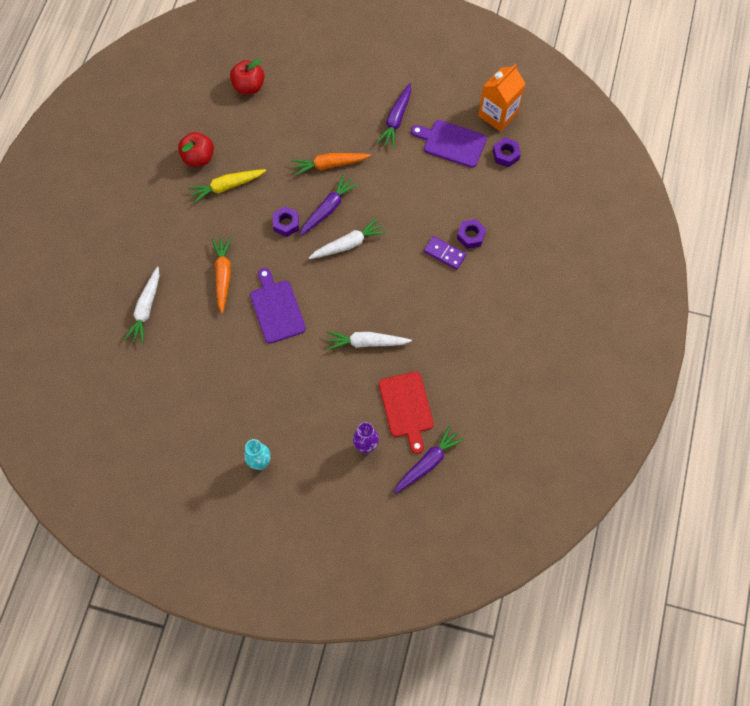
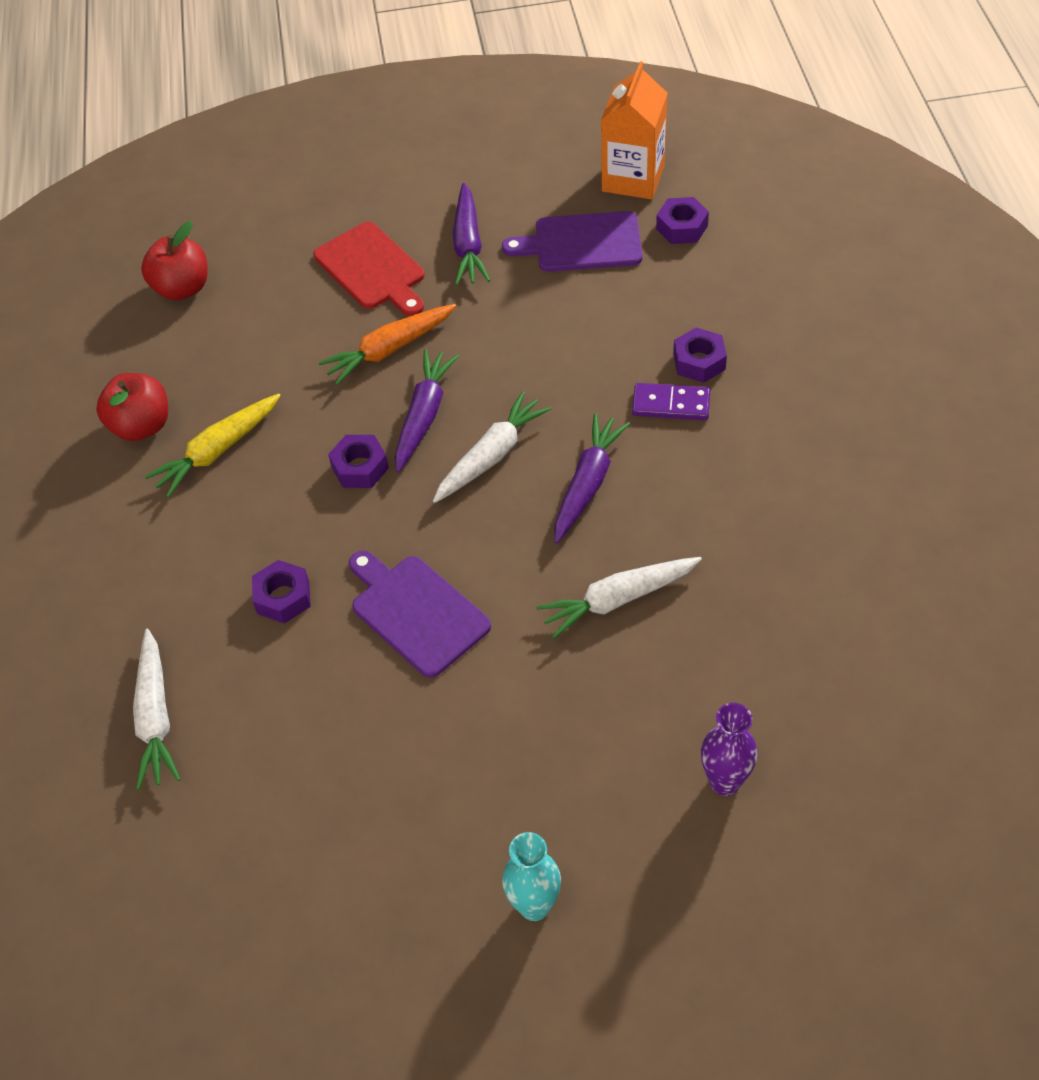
camera: 20 degrees left, 15 degrees down
(223, 275) = (283, 597): orange carrot -> purple nut
(406, 408) = (759, 679): red cutting board -> red cutting board (372, 269)
(428, 462) = (858, 758): purple carrot -> purple carrot (587, 484)

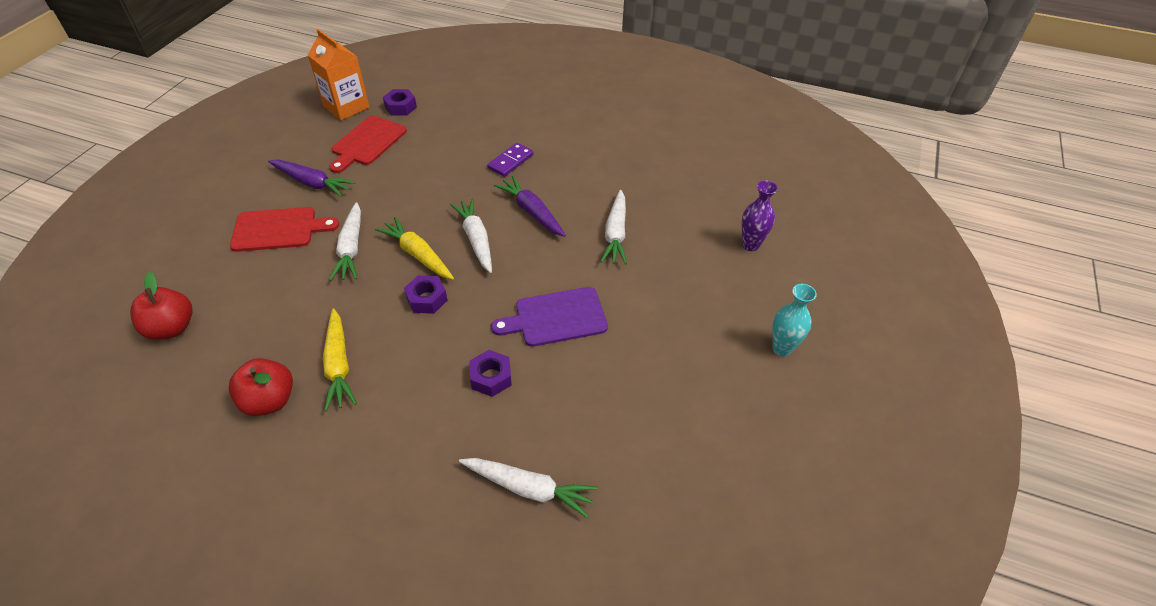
camera: 65 degrees left, 5 degrees down
(389, 350) = (351, 248): orange carrot -> white carrot
(424, 416) = (418, 255): purple carrot -> yellow carrot
(581, 243) = (367, 143): purple cutting board -> red cutting board
(699, 361) = (493, 141): purple nut -> none

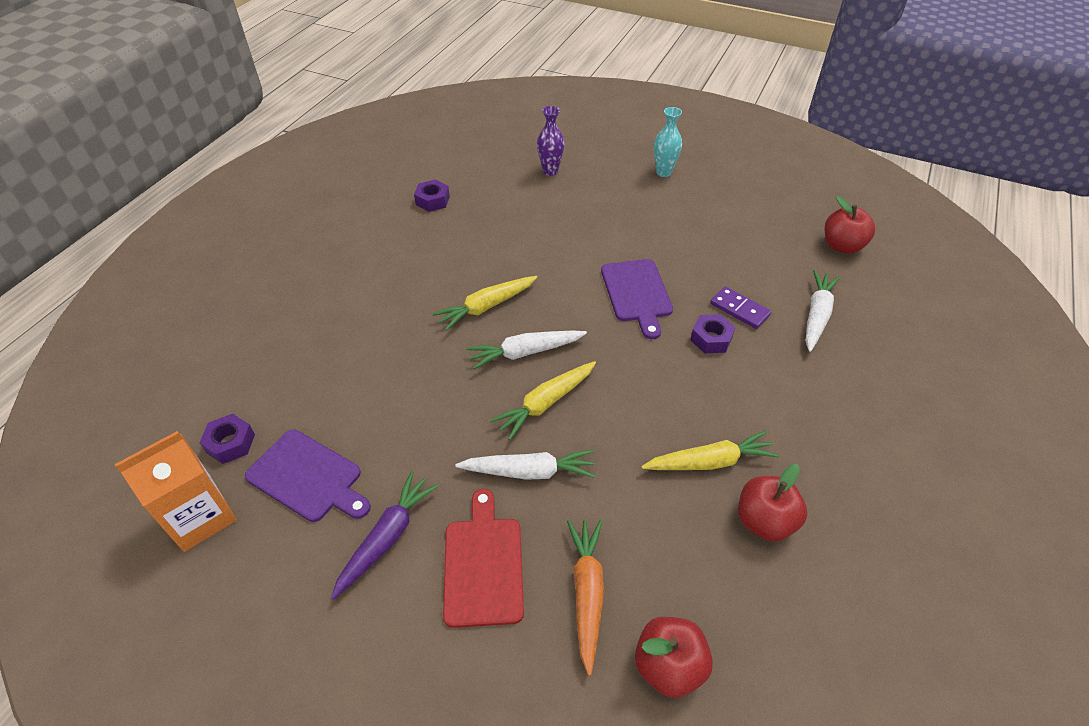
camera: 85 degrees left, 0 degrees up
(241, 283) = (587, 593): none -> orange carrot
(367, 143) = (308, 477): red cutting board -> purple cutting board
(427, 299) = (614, 391): purple nut -> purple nut (432, 200)
(510, 161) = (393, 323): purple domino -> purple domino (739, 309)
(532, 212) = (486, 307): purple carrot -> yellow carrot
(615, 234) = (527, 248): white carrot -> none
(668, 546) = (842, 246): none -> red apple

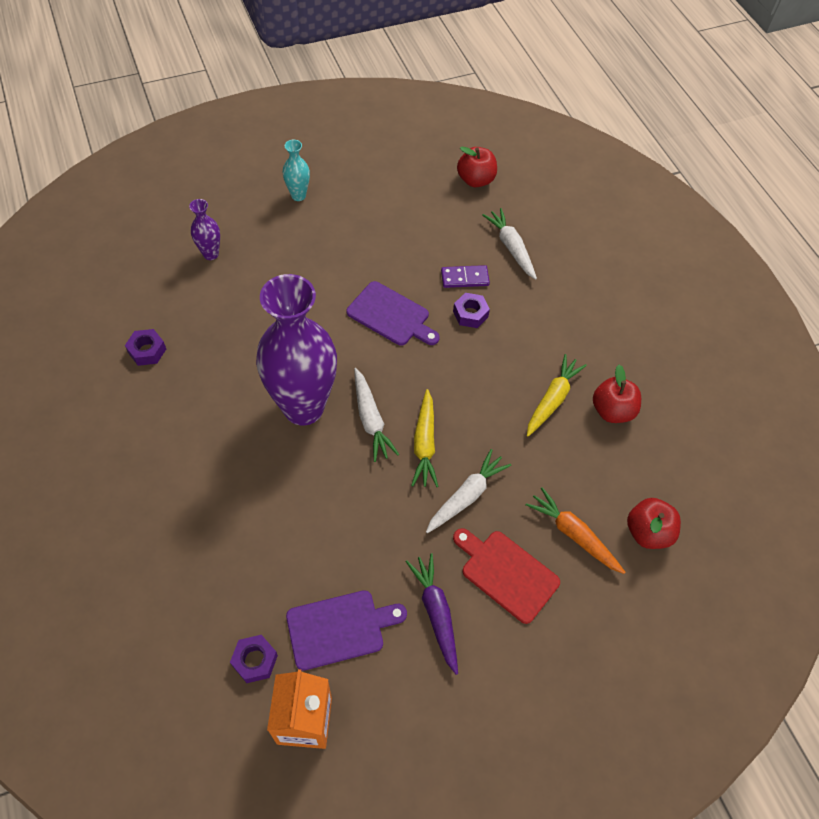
camera: 50 degrees left, 10 degrees up
(486, 307) = (303, 407): yellow carrot -> purple vase
(525, 352) = (370, 419): white carrot -> white carrot turned 45 degrees counterclockwise

